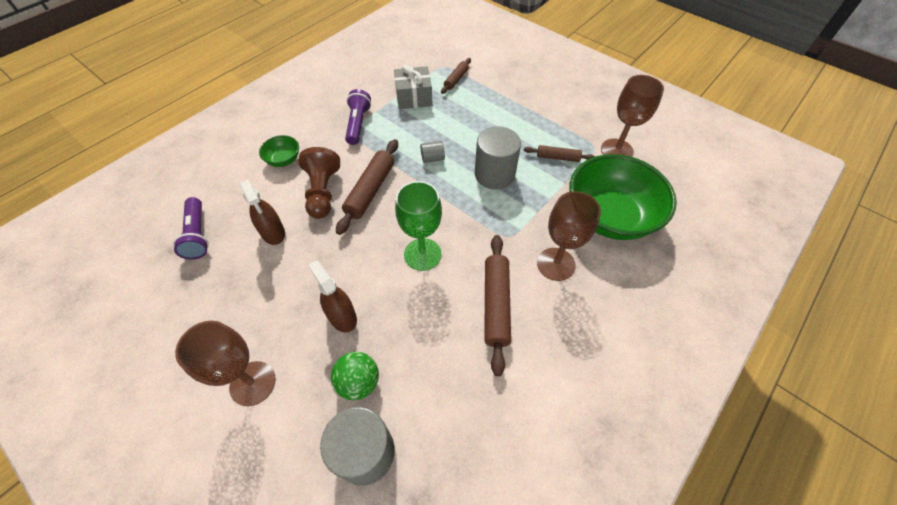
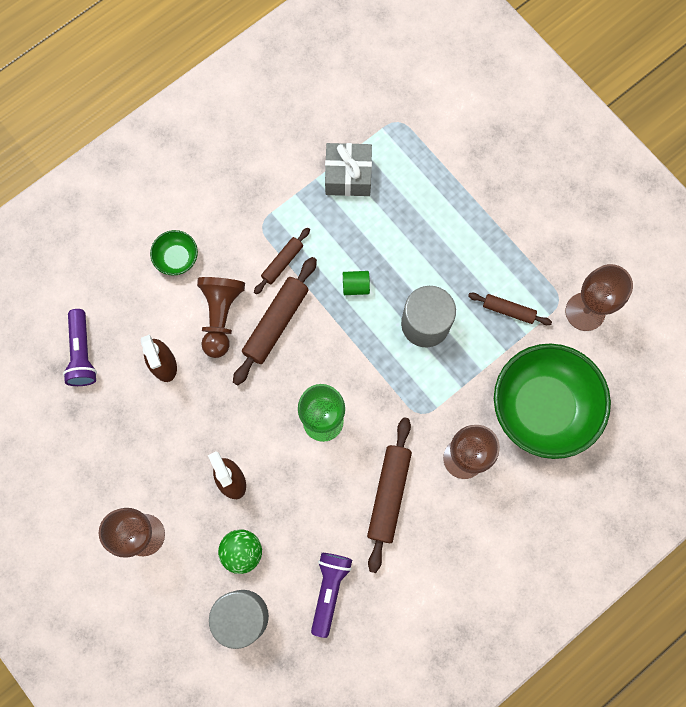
camera: 10 degrees right, 20 degrees up
(358, 124) = (271, 213): purple flashlight -> purple flashlight (329, 590)
(432, 158) = (356, 286): grey cylinder -> green cylinder
(456, 79) = (410, 150): brown rolling pin -> brown rolling pin (282, 262)

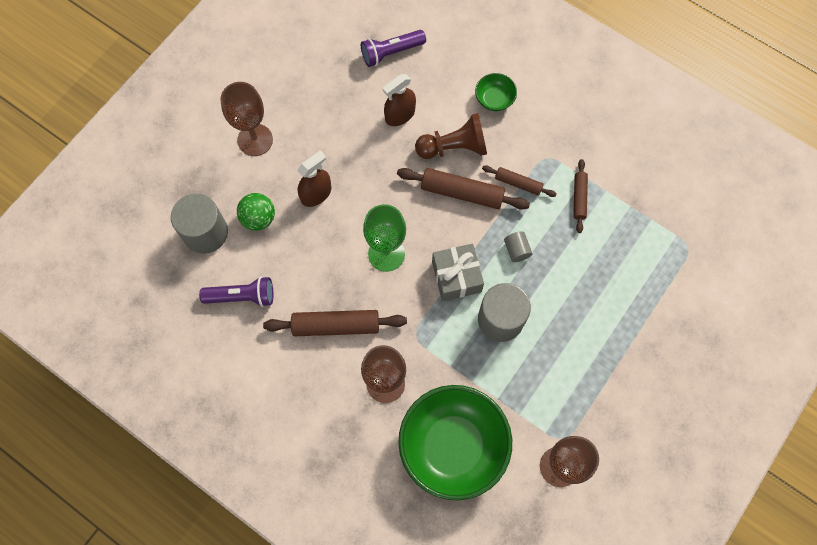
camera: 75 degrees right, 5 degrees down
(348, 176) = (618, 217): grey gift -> grey gift (456, 277)
(356, 286) = (516, 250): green cylinder -> grey cylinder
(508, 310) = (537, 392): brown rolling pin -> brown rolling pin (579, 198)

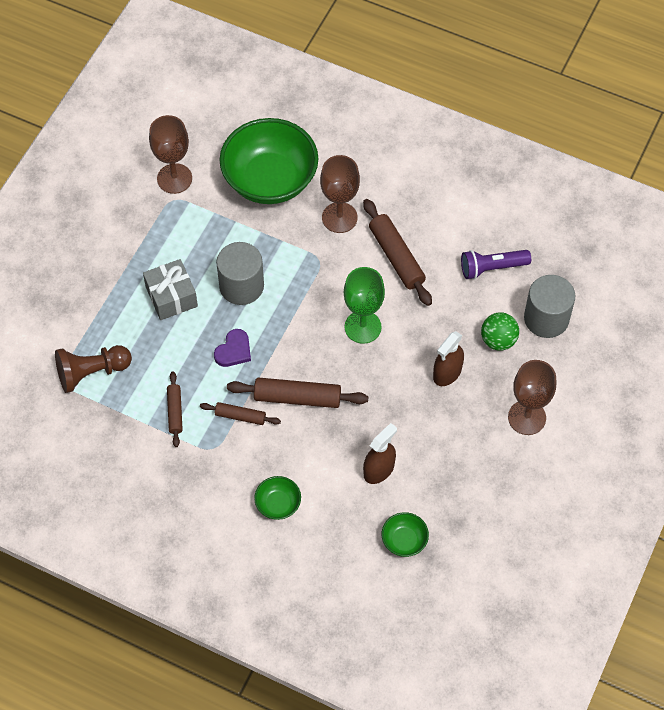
camera: 170 degrees right, 10 degrees down
(336, 325) = (396, 257): brown rolling pin -> brown rolling pin turned 75 degrees clockwise
(391, 53) = (404, 541): purple flashlight -> green bowl
(454, 147) = (314, 443): brown pawn -> brown pawn (91, 373)
(456, 277) = (290, 317): grey gift -> grey gift (171, 296)
(516, 250) = (234, 350): grey cylinder -> purple heart

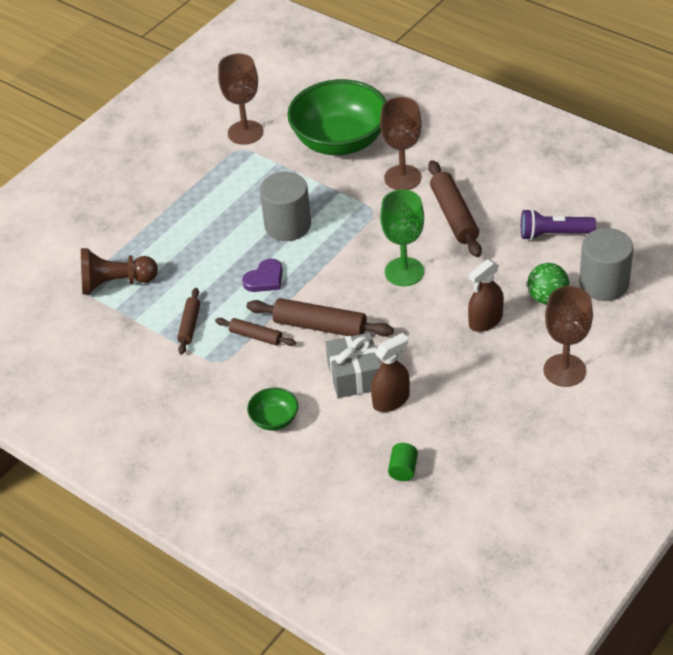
camera: 15 degrees right, 15 degrees down
(171, 296) = (214, 227): grey gift -> grey gift (355, 376)
(404, 541) = (403, 469): green bowl -> green cylinder

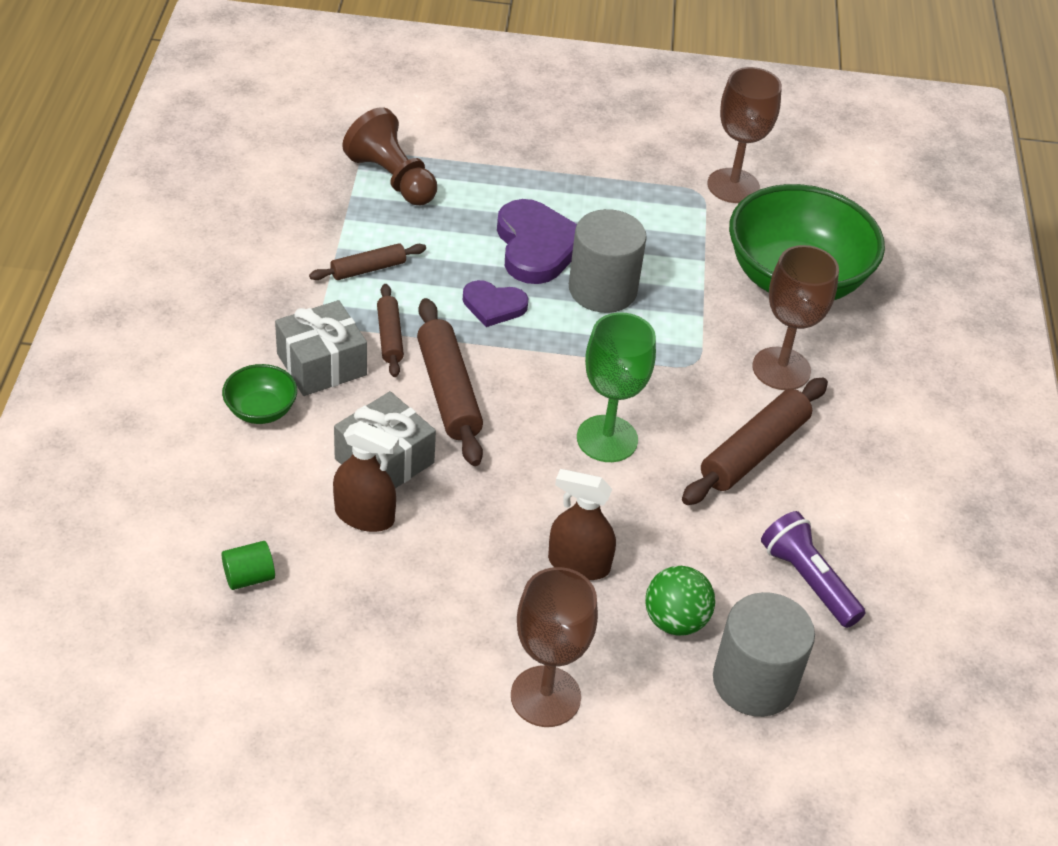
camera: 50 degrees right, 0 degrees up
(229, 239) = (537, 246): none -> purple heart
(256, 377) = (321, 364): none -> grey gift

